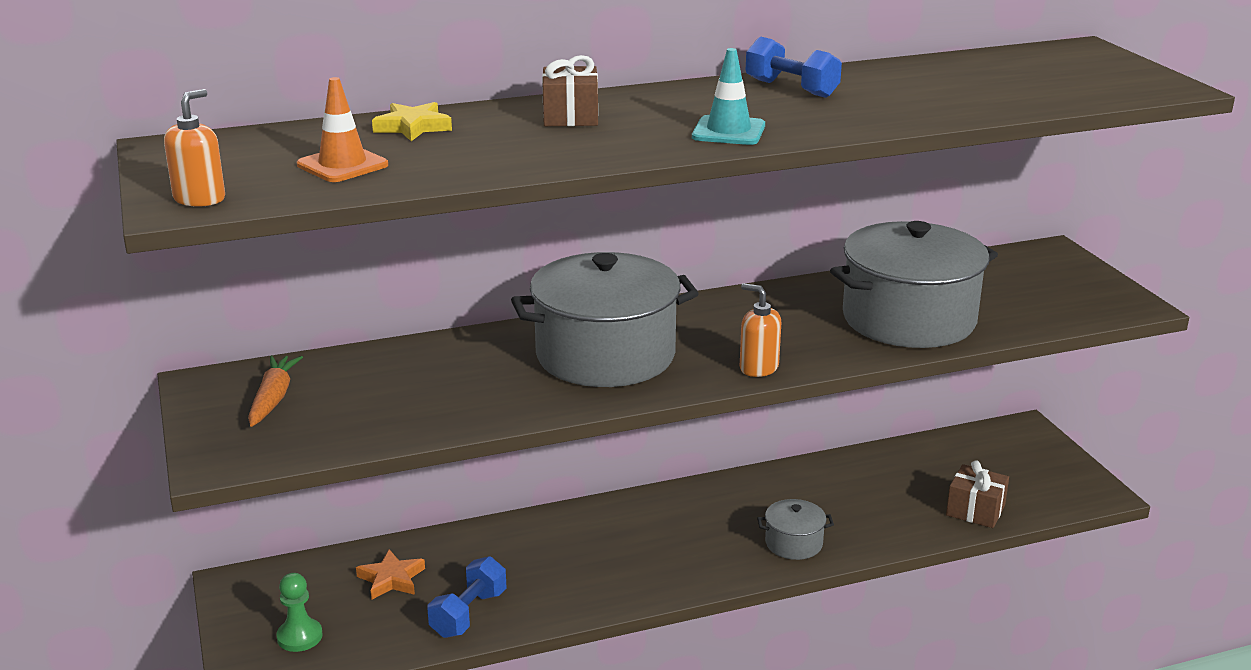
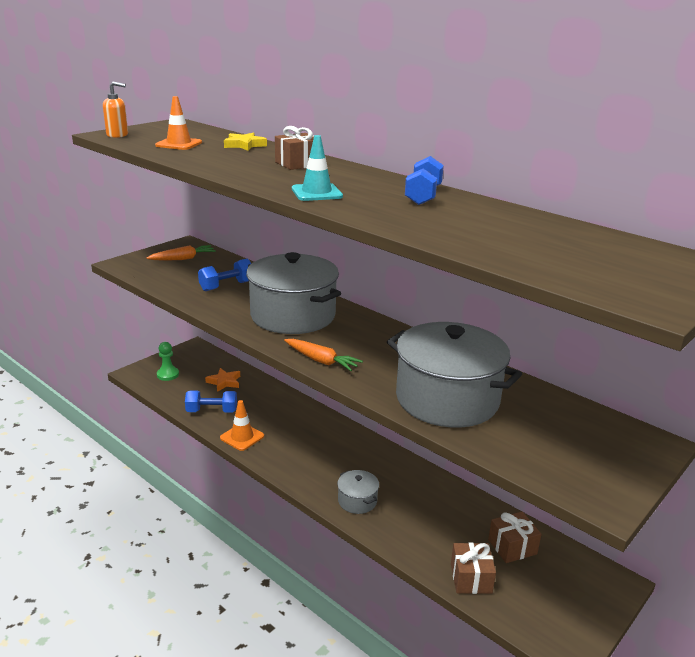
camera: 60 degrees right, 0 degrees up
(441, 383) = (226, 286): none -> blue dumbbell
(570, 601) = (242, 437): none -> orange traffic cone
(758, 368) = (321, 361): orange soap dispenser -> orange carrot
(942, 466) = (512, 547): none -> brown gift

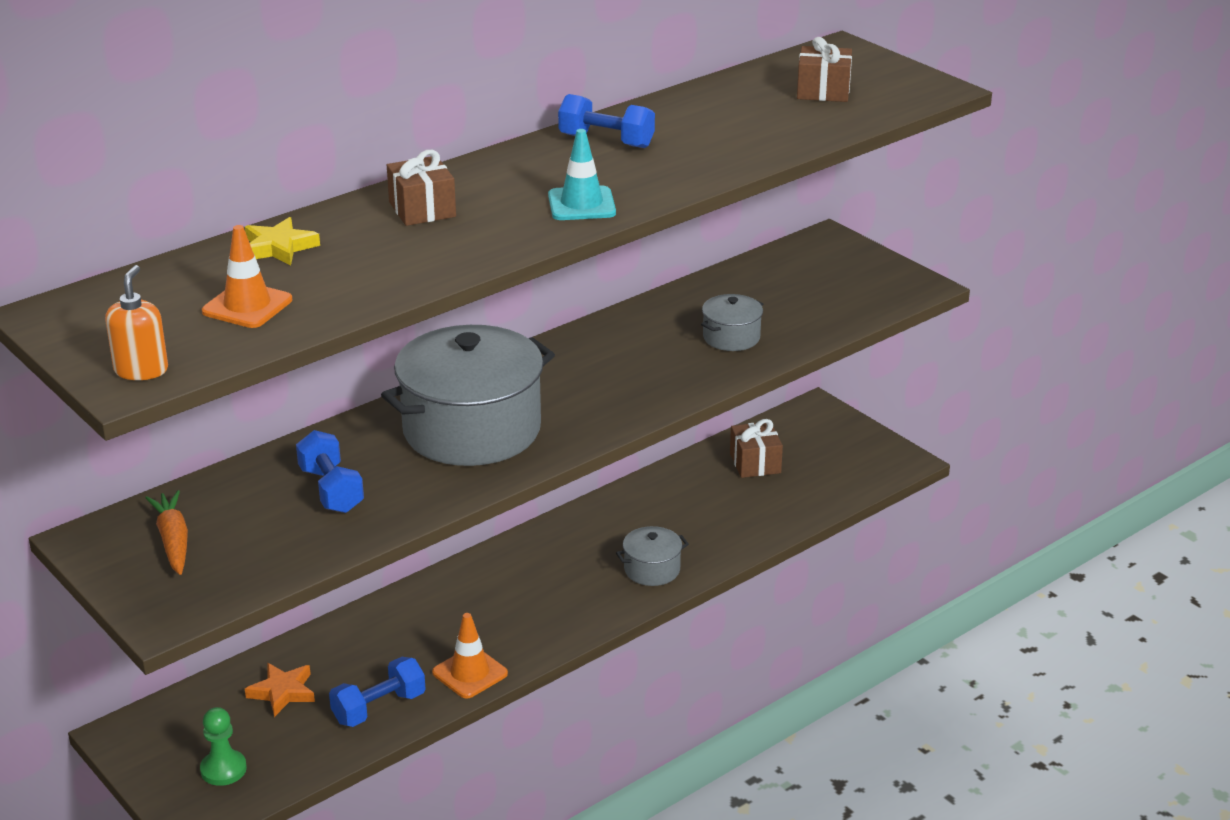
camera: 80 degrees left, 5 degrees up
(212, 411) = (379, 708): blue dumbbell -> blue dumbbell turned 45 degrees clockwise
(321, 361) = (621, 415): orange carrot -> none
(447, 399) = (731, 337): grey pot -> grey pot, size x0.45
(471, 578) = (802, 501): brown gift -> brown gift (823, 91)

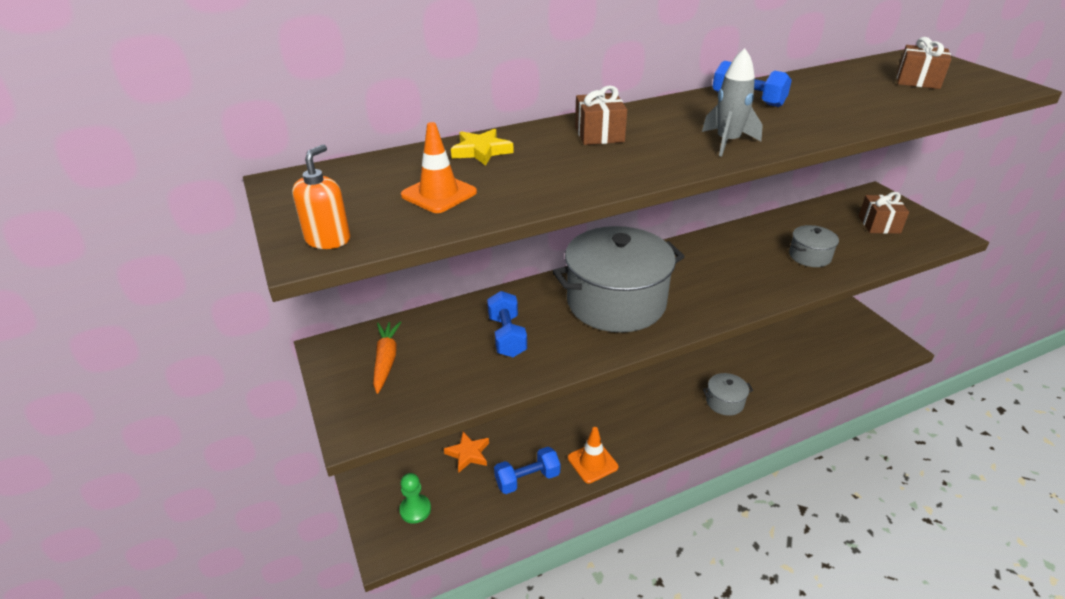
camera: 15 degrees right, 5 degrees up
(581, 204) = (727, 142): turquoise traffic cone -> grey rocket
(755, 463) = (797, 334): brown gift -> brown gift (879, 224)

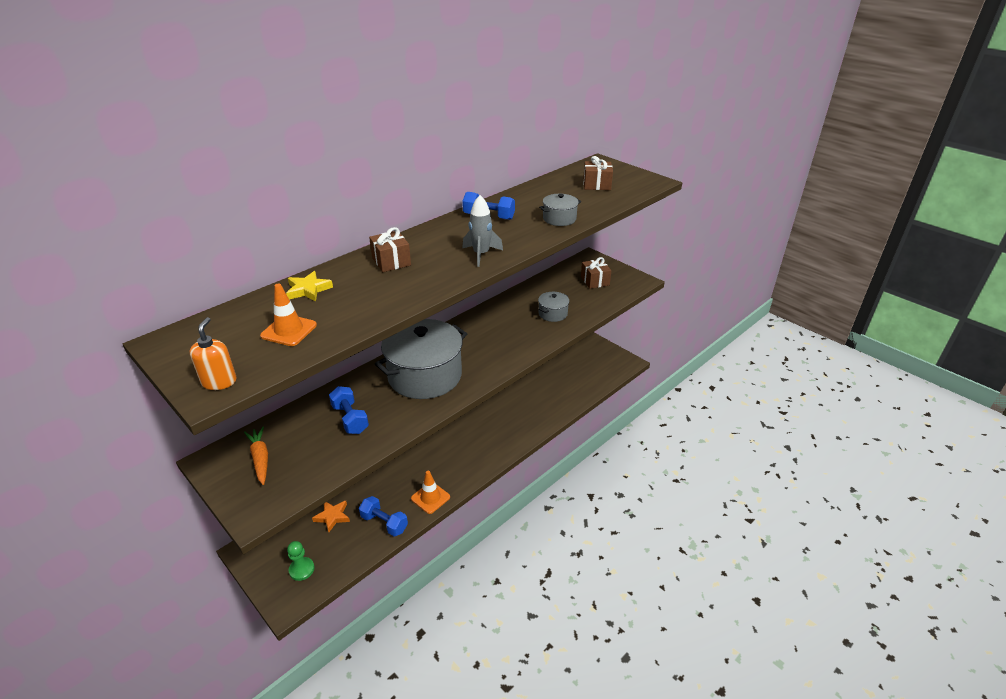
camera: 20 degrees left, 0 degrees up
(527, 479) = (384, 523): blue dumbbell -> blue dumbbell turned 75 degrees clockwise
(724, 402) = (516, 429): grey pot -> grey pot (559, 219)

